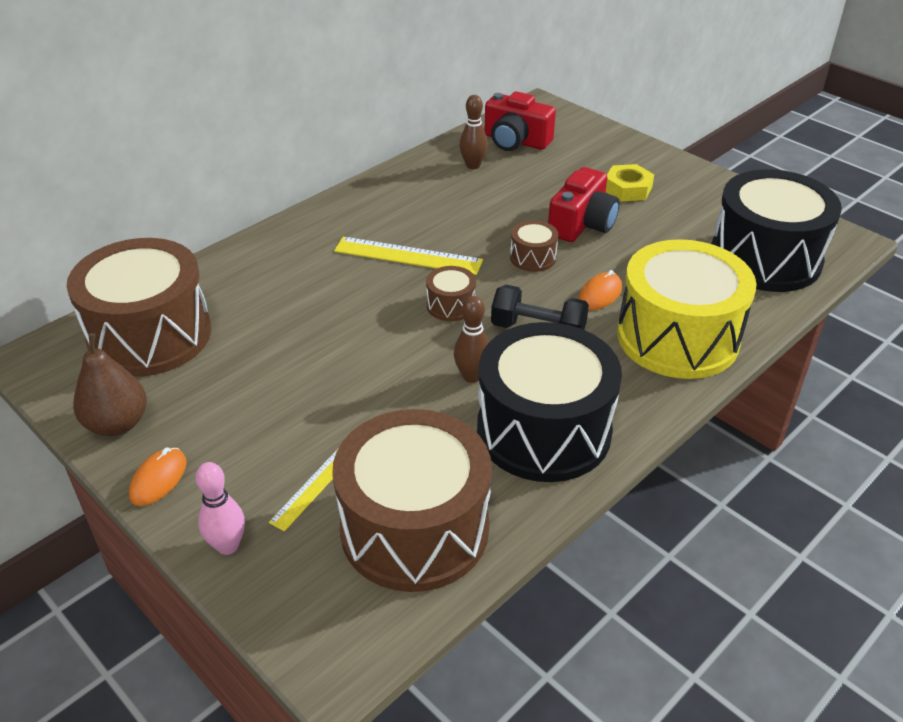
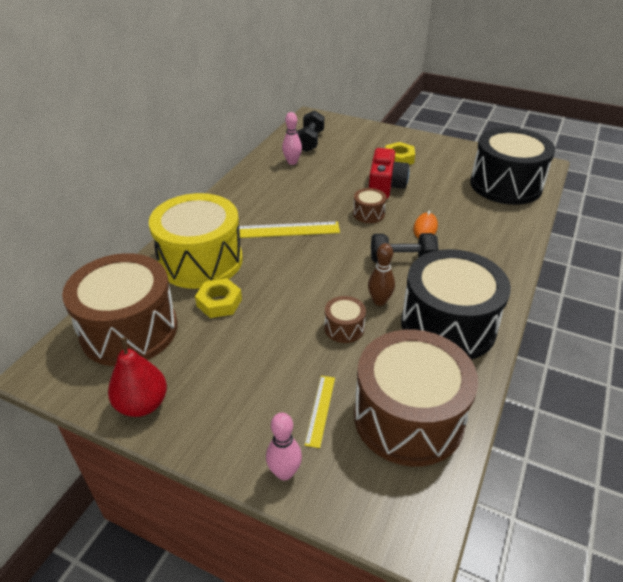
camera: 20 degrees left, 0 degrees up
(117, 424) = (142, 404): brown pear -> red pear
(158, 479) = (200, 438): orange mouse -> none
(270, 328) = (219, 302): none -> yellow nut
(451, 305) = (335, 257): brown drum -> brown drum (344, 328)
(473, 165) = (292, 162): brown bowling pin -> pink bowling pin
(516, 141) = (310, 141): red camera -> black dumbbell
(677, 337) = (488, 244): yellow drum -> yellow drum (200, 261)

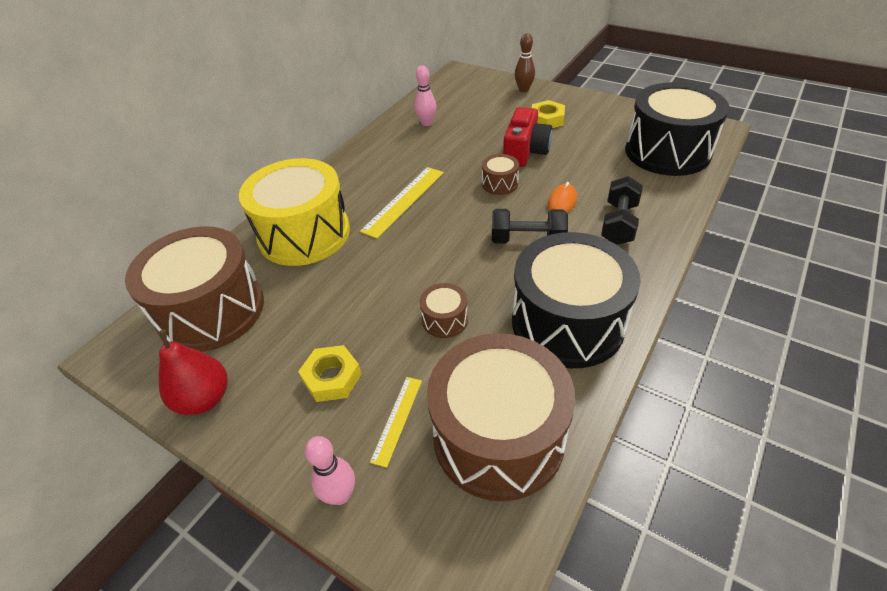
camera: 10 degrees right, 5 degrees up
(219, 302) = (313, 283): yellow nut -> yellow nut (332, 378)
(286, 230) = (403, 201): yellow ruler -> yellow ruler turned 60 degrees counterclockwise
(310, 141) = (451, 100): black dumbbell -> black dumbbell (619, 224)
(379, 301) = (492, 289): brown bowling pin -> brown bowling pin (523, 89)

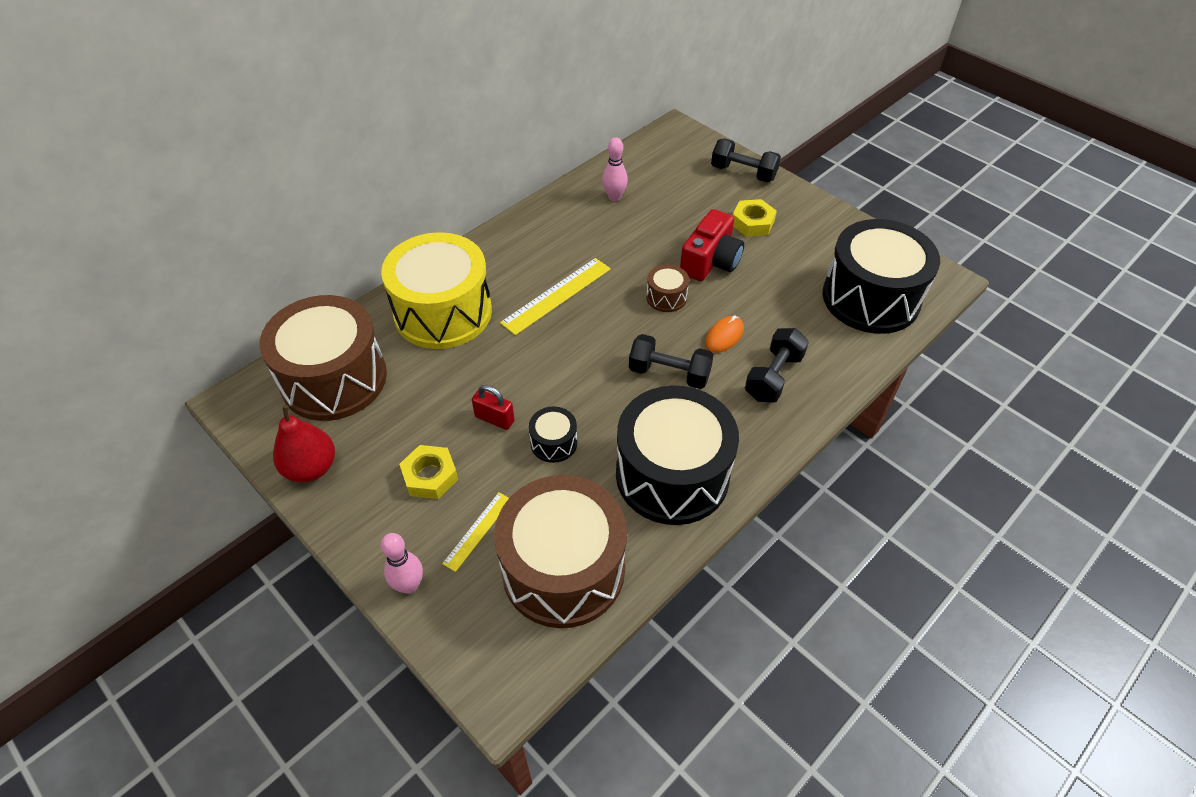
camera: 10 degrees right, 5 degrees up
(380, 311) = (494, 419): none -> red padlock
(445, 320) = (554, 443): brown drum -> black drum
(523, 89) = (743, 173): brown bowling pin -> black dumbbell

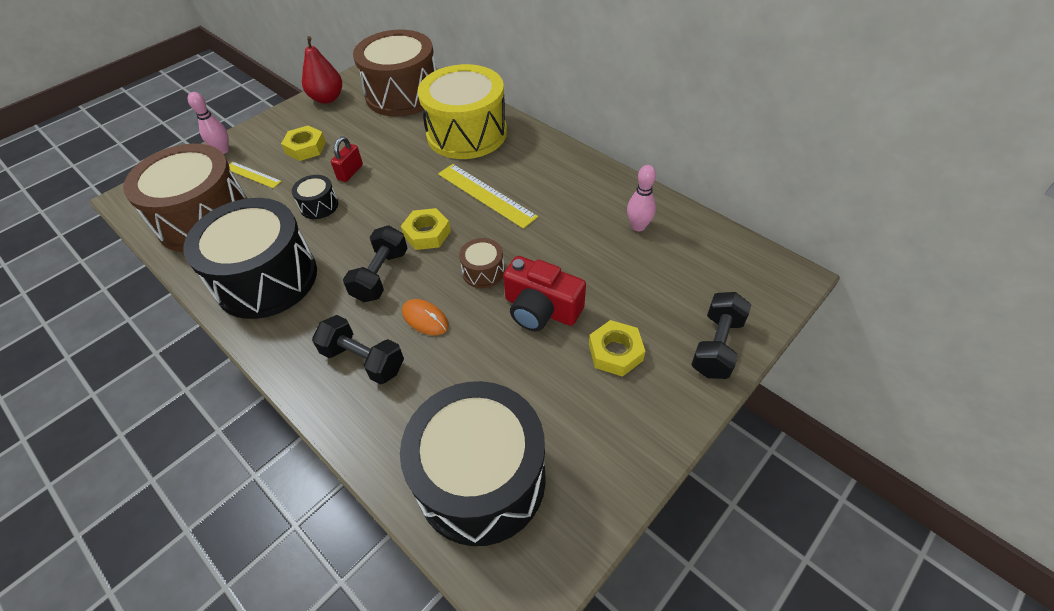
camera: 90 degrees right, 0 degrees up
(611, 340) = (427, 233): none -> yellow nut

